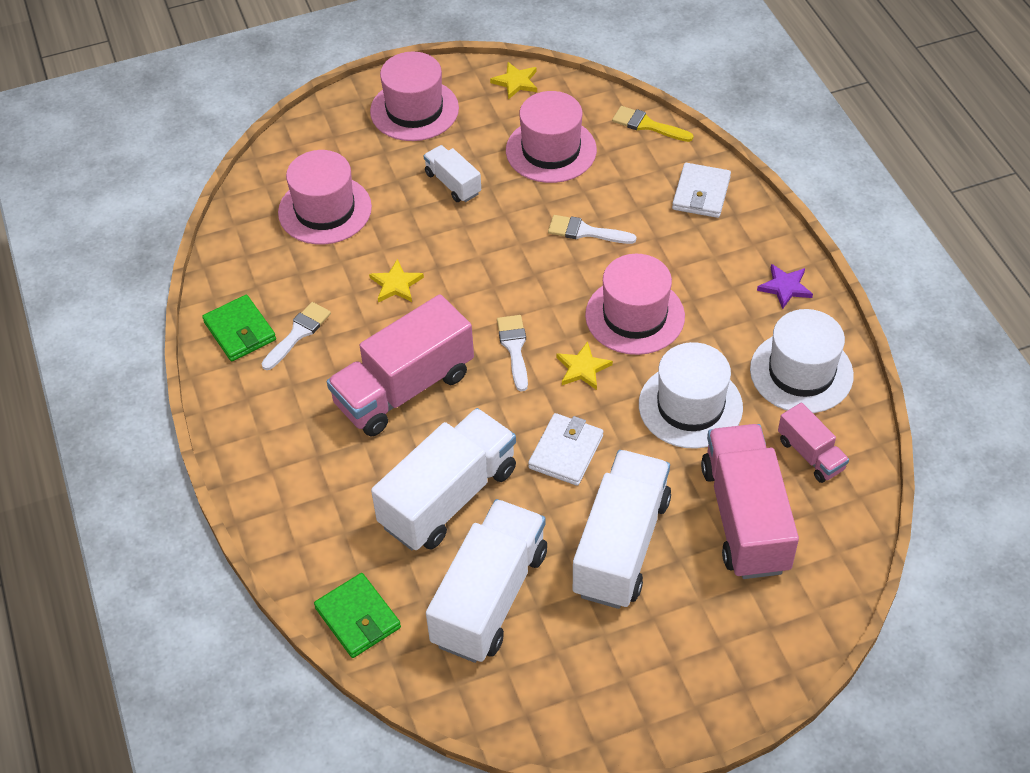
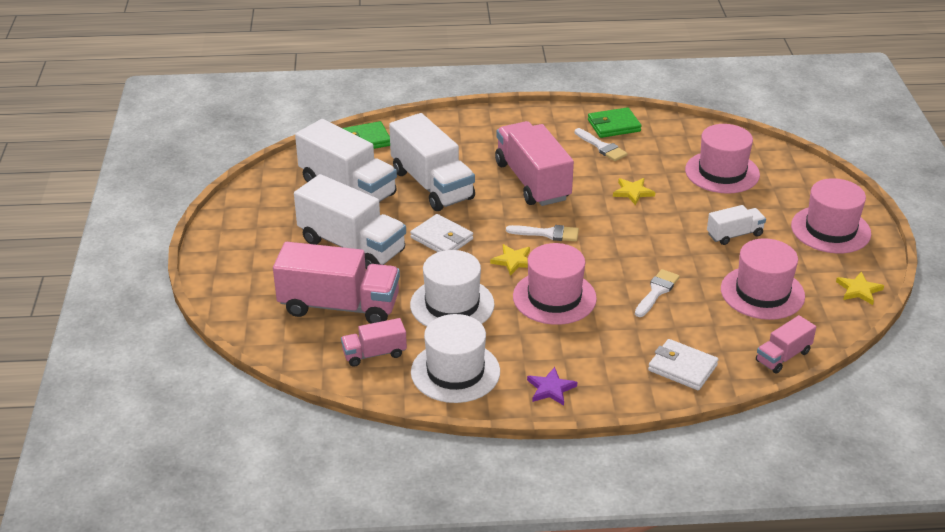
camera: 105 degrees right, 15 degrees down
(647, 125) = (783, 356): yellow brush -> pink truck

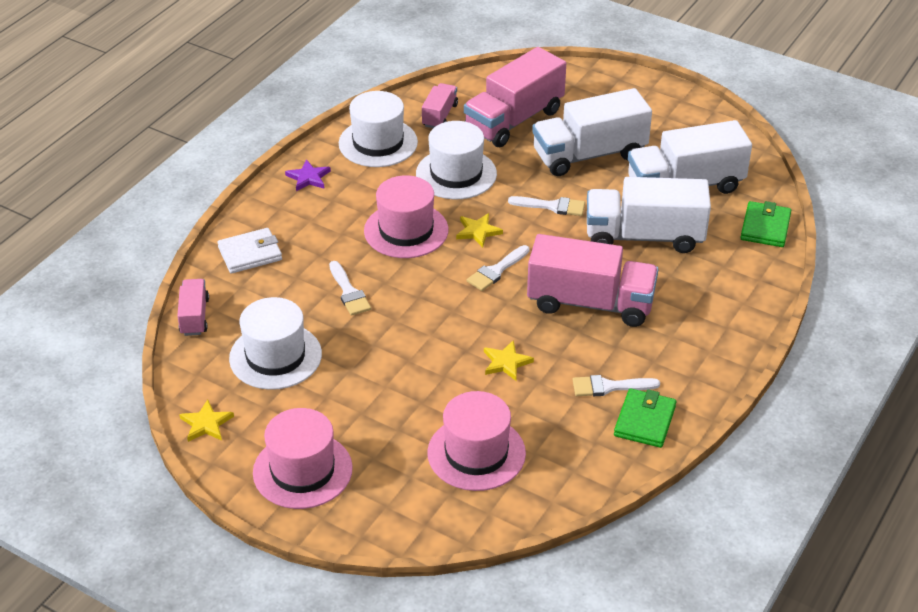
camera: 125 degrees right, 5 degrees up
(441, 238) = (551, 206): white wallet -> white brush
(734, 235) = (369, 392): white truck -> none
(762, 293) = (275, 356): pink hat -> white hat

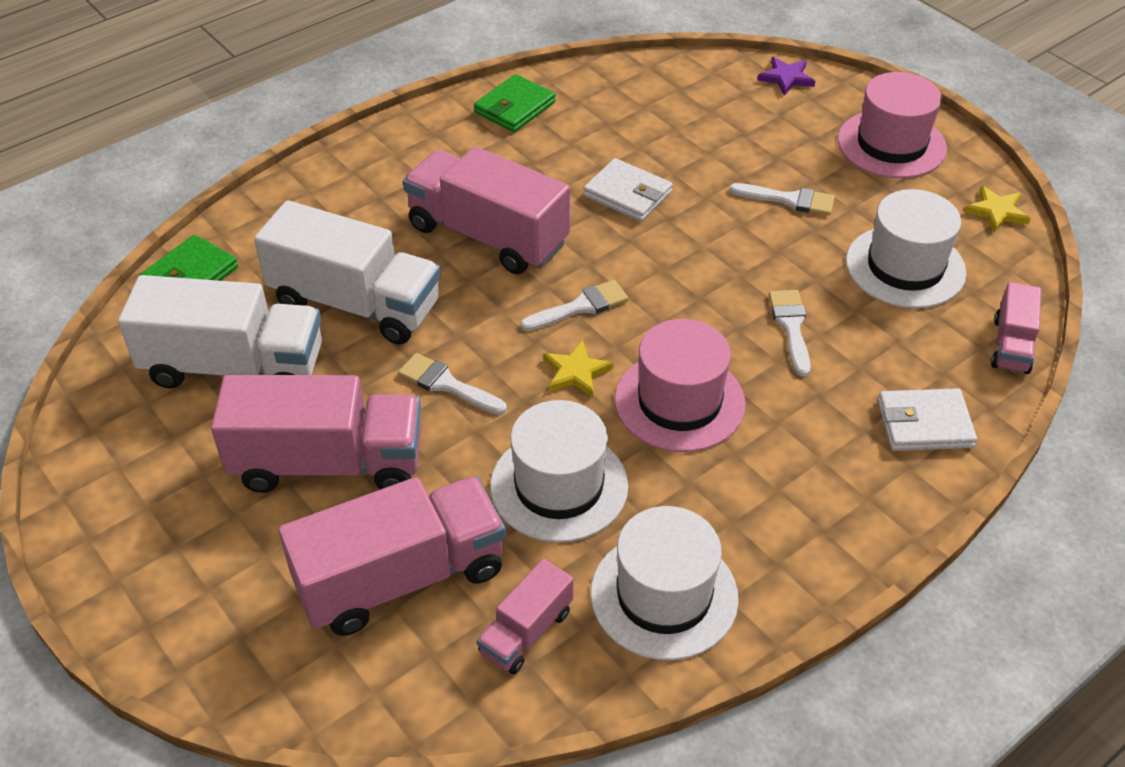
camera: 160 degrees left, 5 degrees up
(308, 178) = (807, 549): purple star -> purple star (786, 78)
(476, 453) = (703, 119): pink hat -> none
(506, 362) = (627, 194): yellow star -> white wallet
(589, 155) = (328, 463): white truck -> pink truck
(609, 387) = (528, 145): white brush -> white brush (788, 200)

